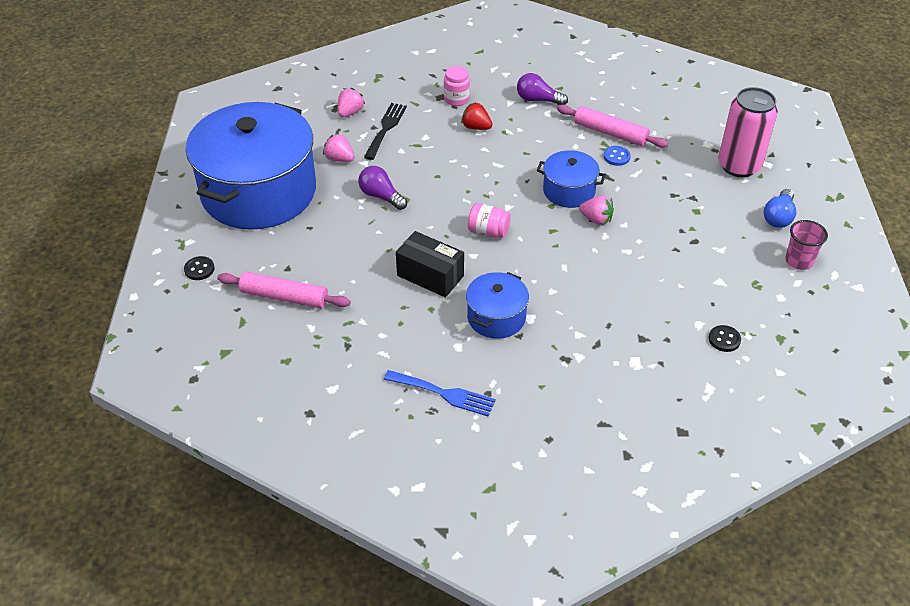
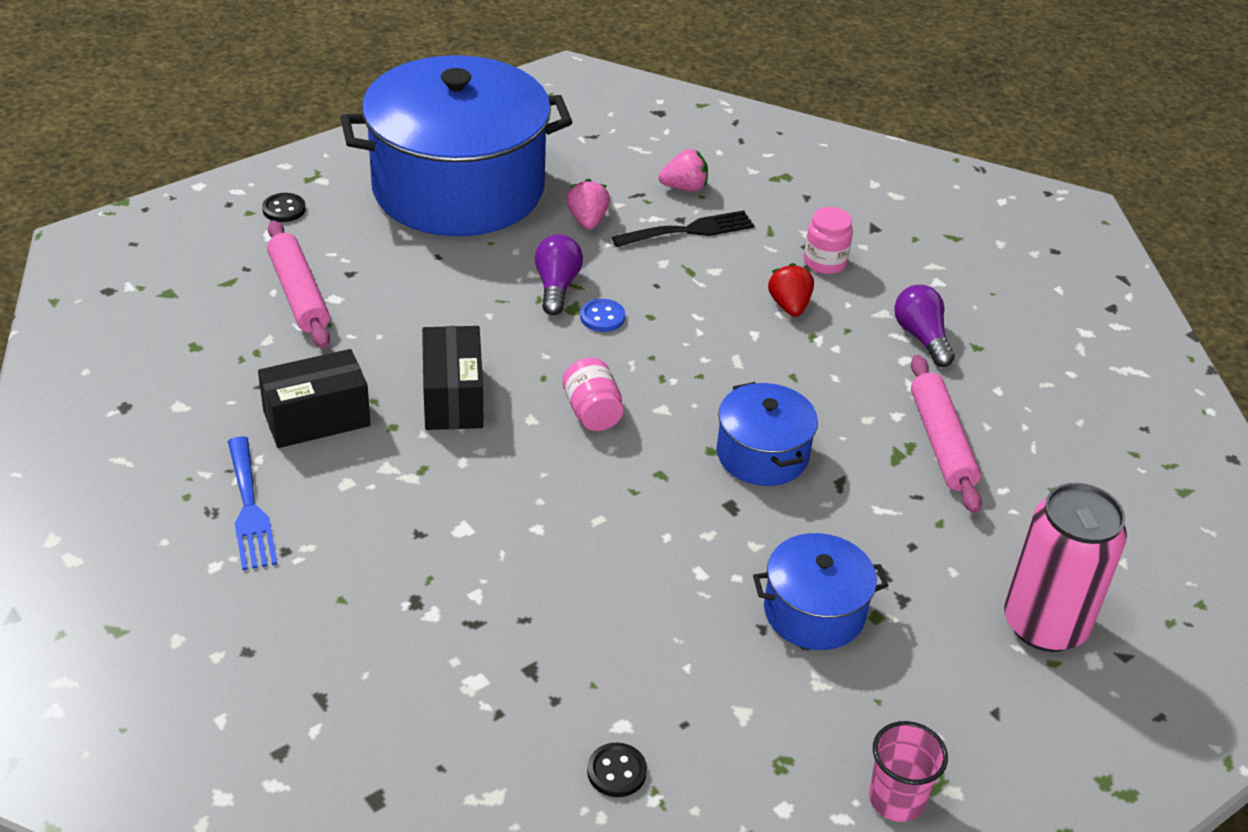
camera: 50 degrees right, 5 degrees down
(397, 336) = (317, 419): none -> black box
(496, 317) = (433, 495): blue pot -> blue pot (814, 611)
(596, 219) = (733, 510): pink strawberry -> none
(616, 157) = (895, 472): blue button -> blue button (602, 317)
(778, 217) = (976, 728): blue light bulb -> none

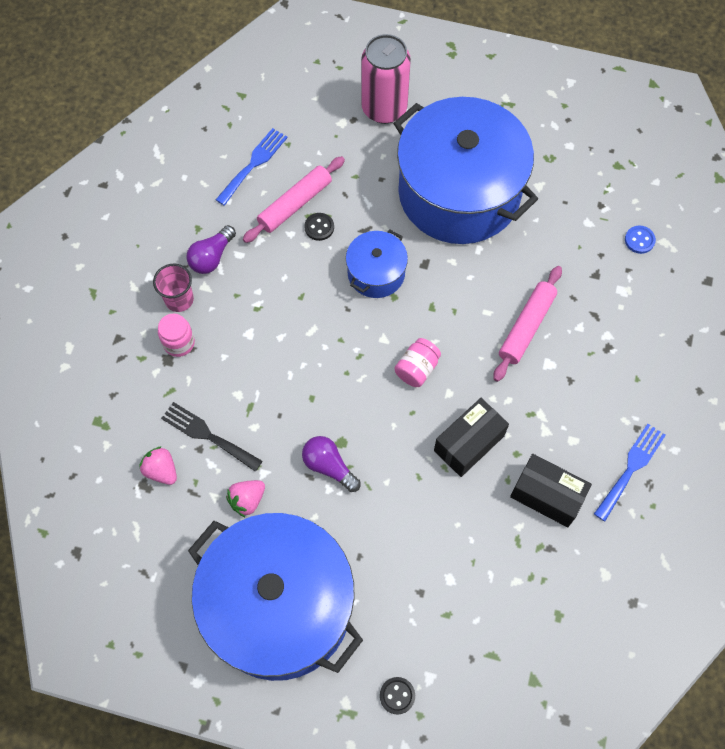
camera: 125 degrees left, 25 degrees up
(299, 294) = (465, 603): pink rolling pin -> pink rolling pin (526, 327)
(556, 287) = (329, 466): purple light bulb -> purple light bulb turned 75 degrees clockwise
(602, 317) = (335, 421): blue button -> blue button (639, 240)
(616, 771) = (611, 209): black button -> black button (319, 227)
(789, 306) = (239, 335): red strawberry -> none
(814, 611) = (459, 193): blue pot -> blue pot, size x2.20
(896, 799) = (528, 113): pink cup -> pink cup (179, 299)
(1043, 441) = (254, 164): none -> blue fork

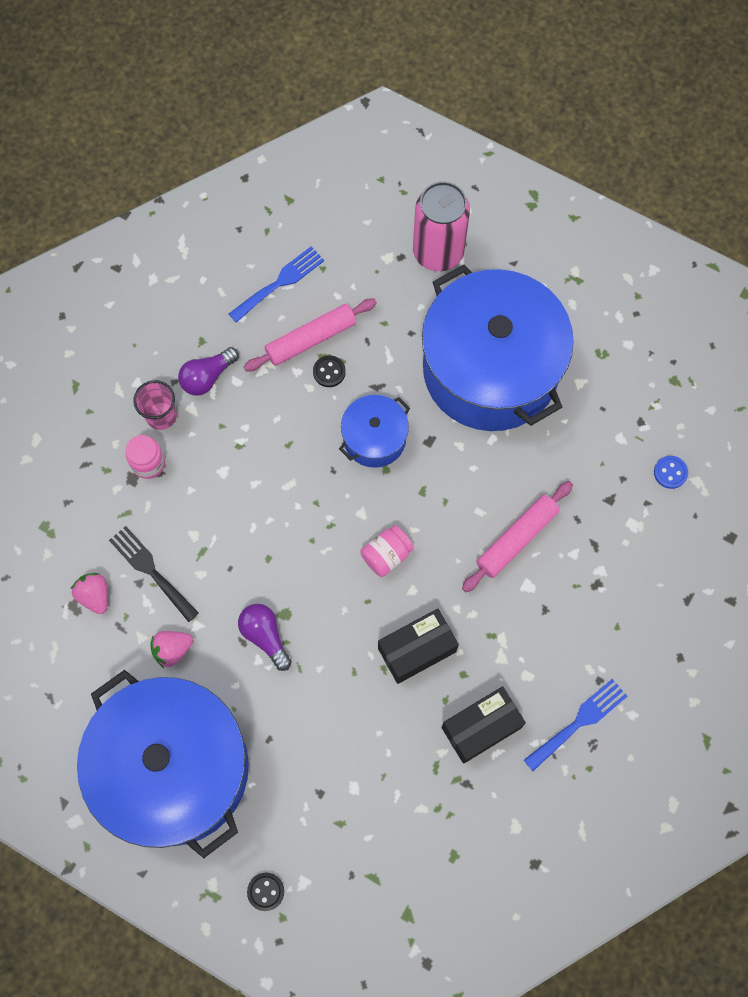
camera: 15 degrees right, 5 degrees up
(547, 495) = (481, 727): black box -> black box turned 75 degrees counterclockwise

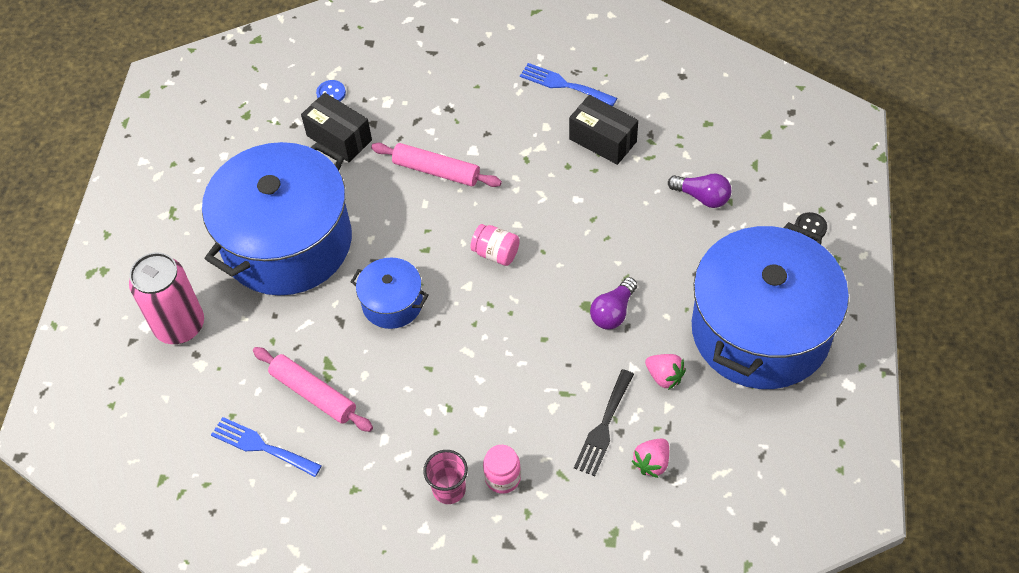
camera: 110 degrees left, 15 degrees down
(207, 377) = (390, 466): purple light bulb -> purple light bulb (702, 197)
(329, 372) = (341, 365): black button -> none
(417, 650) = (565, 203): black box -> black box (339, 138)

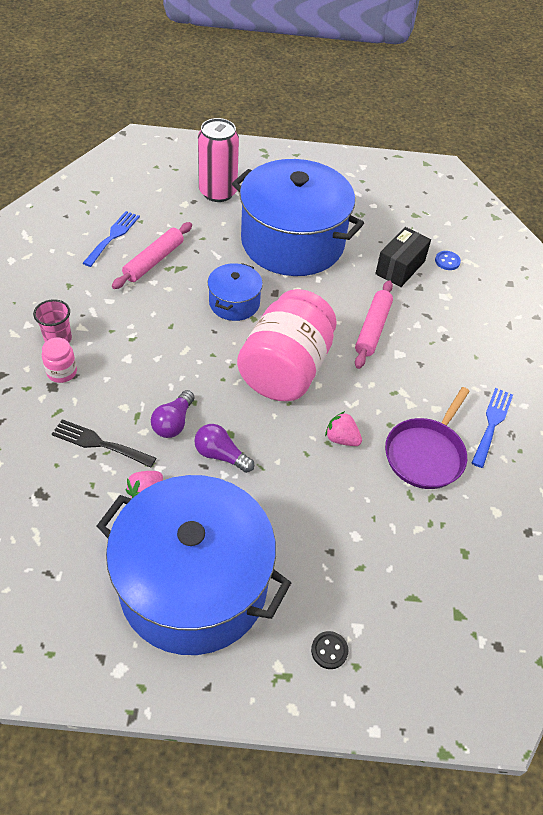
camera: 80 degrees right, 5 degrees down
(496, 253) = (285, 369): pink jar -> pink jar, size x2.49
(602, 140) = (426, 454): black box -> purple pan
(652, 463) = (56, 479): pink strawberry -> pink strawberry (341, 439)
(702, 197) = (363, 540): purple light bulb -> purple light bulb (173, 423)

